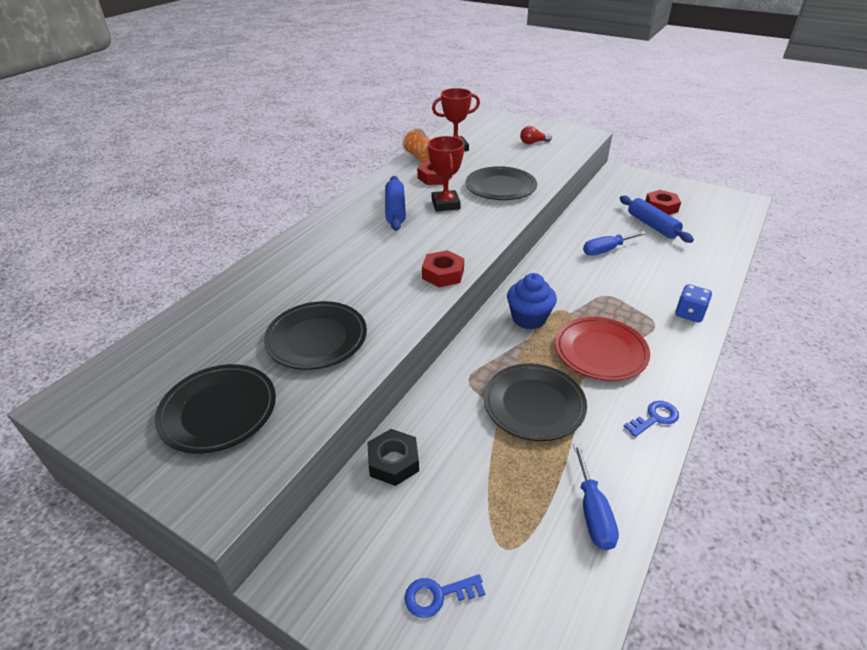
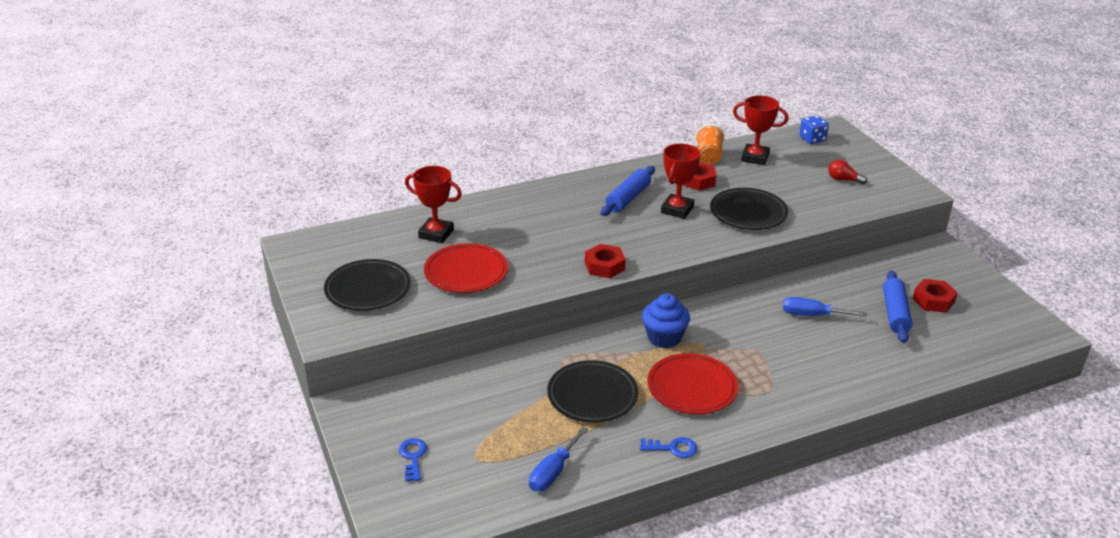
camera: 35 degrees right, 5 degrees down
(243, 313) = (436, 234): none -> red trophy
(316, 338) = (466, 272): black plate -> red plate
(393, 462) = (459, 380): black nut -> none
(438, 595) = (413, 457): blue key -> blue key turned 60 degrees clockwise
(689, 313) = (814, 398): blue dice -> blue dice (812, 139)

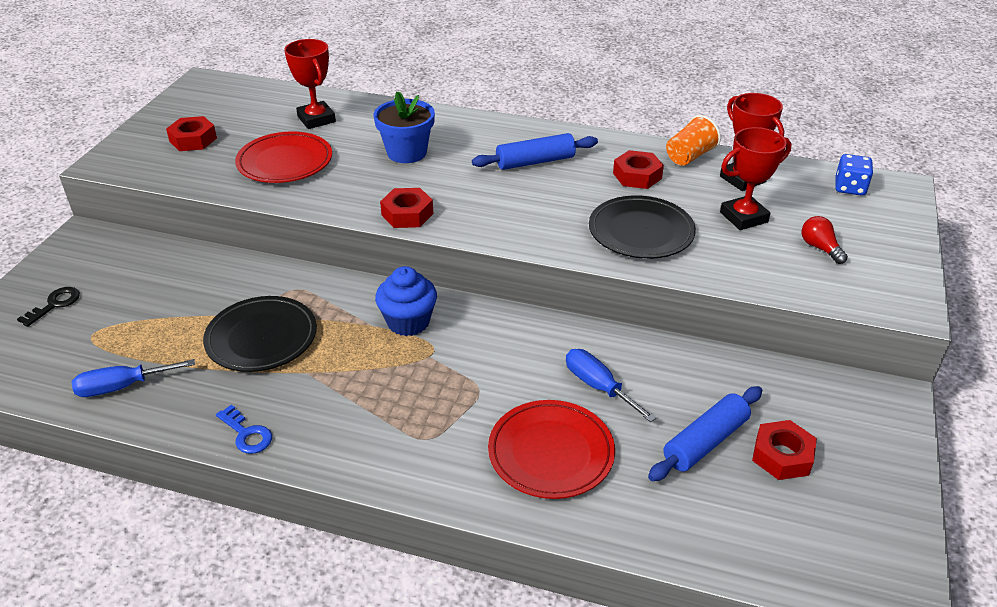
camera: 40 degrees right, 5 degrees up
(368, 289) = (193, 140): black plate -> red nut
(413, 457) = (55, 304): blue key -> black key
(539, 228) = (407, 152): none -> blue flower pot
(677, 210) = (567, 194): red trophy -> red trophy (743, 217)
(692, 387) = (357, 386): red plate -> red plate (551, 452)

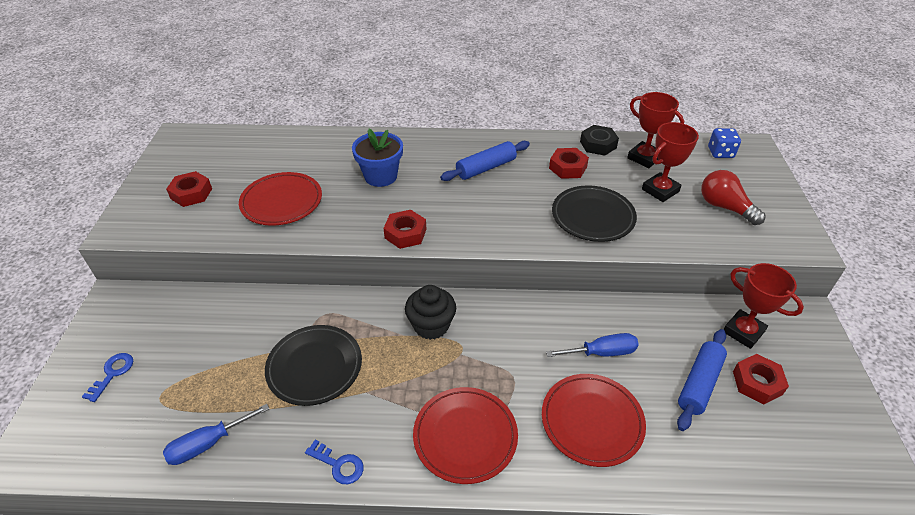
camera: 15 degrees left, 5 degrees up
(55, 304) = (112, 373): black key -> blue key
(316, 119) = (292, 157): red trophy -> red trophy (743, 332)
(396, 437) = (465, 436): none -> red plate
(408, 322) = (431, 325): blue cupcake -> black cupcake
(598, 386) = (602, 352): blue screwdriver -> blue screwdriver turned 135 degrees clockwise
(689, 156) = (598, 144): orange cup -> black nut
(820, 248) = (724, 207): red light bulb -> red light bulb, size x1.57

